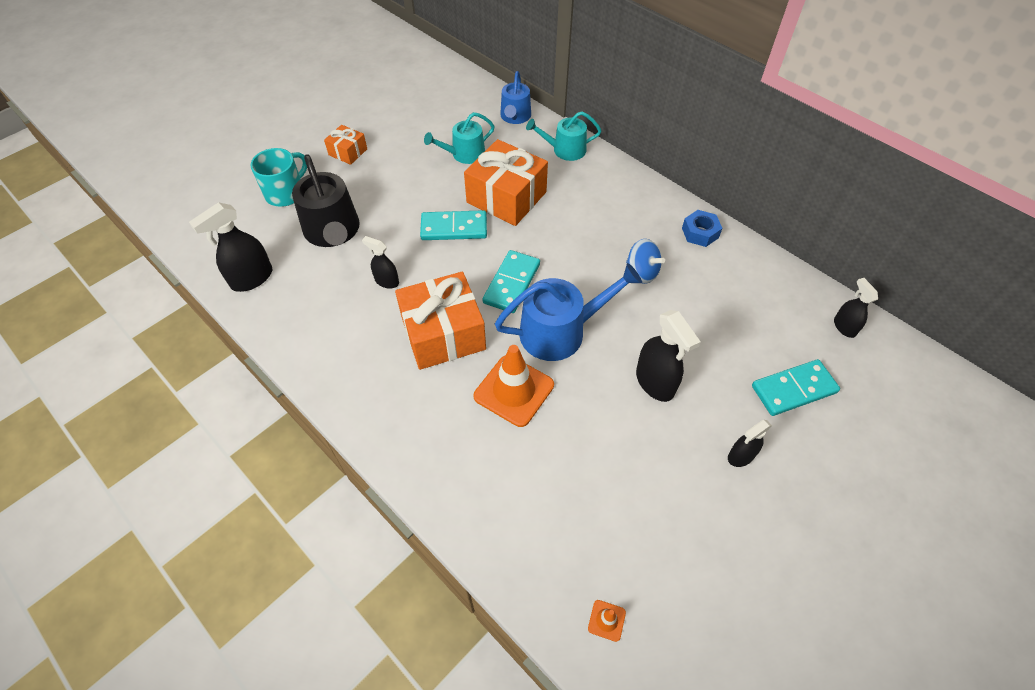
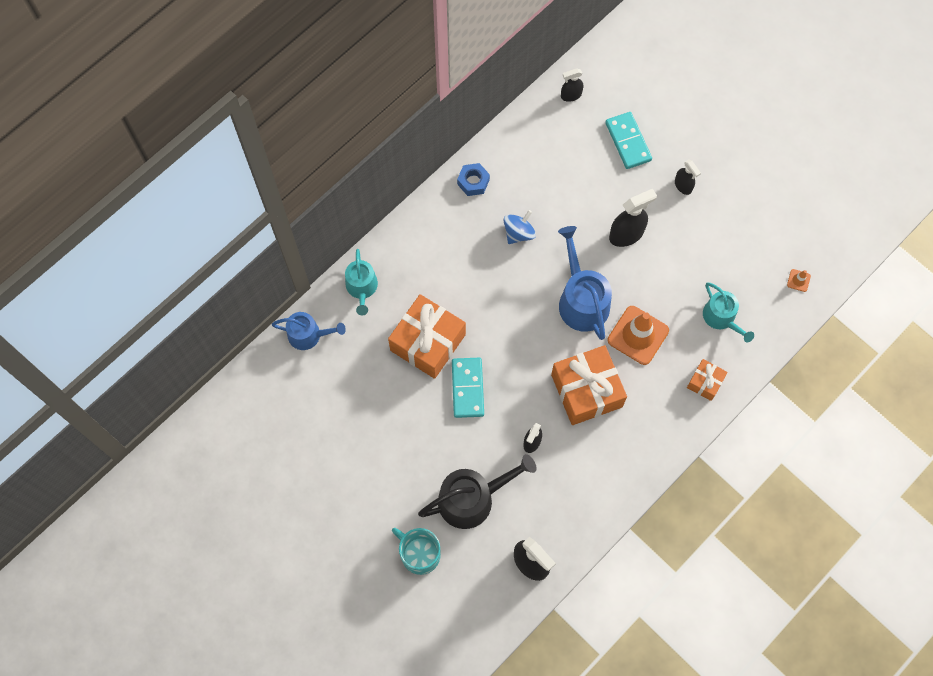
camera: 90 degrees left, 15 degrees up
(348, 152) = (359, 500): orange gift -> orange gift (705, 382)
(464, 154) = (366, 383): turquoise watering can -> turquoise watering can (721, 318)
(512, 283) = (532, 337): turquoise domino -> none

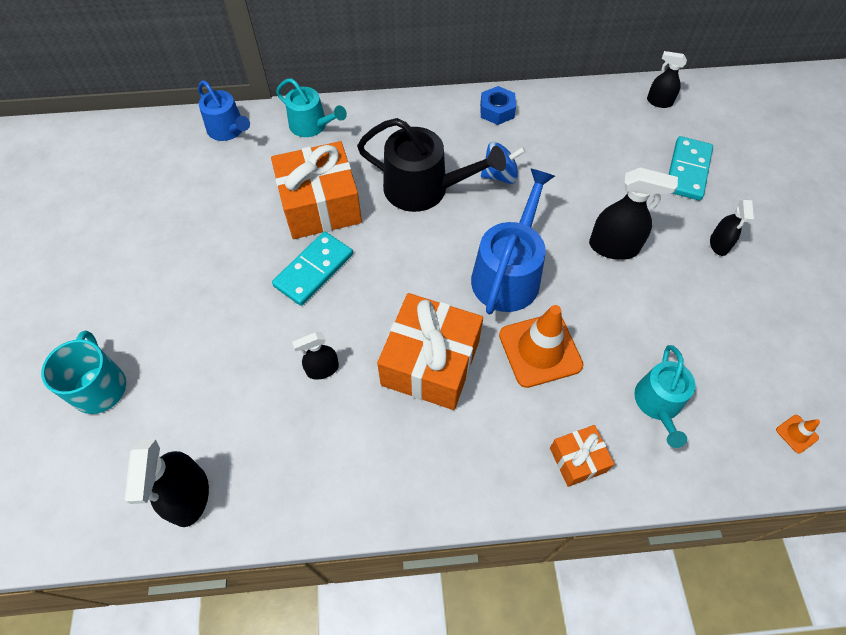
camera: 40 degrees right, 10 degrees down
(362, 288) = (312, 125): turquoise watering can -> turquoise watering can turned 90 degrees counterclockwise
(472, 498) = (206, 376): black watering can -> black watering can (424, 188)

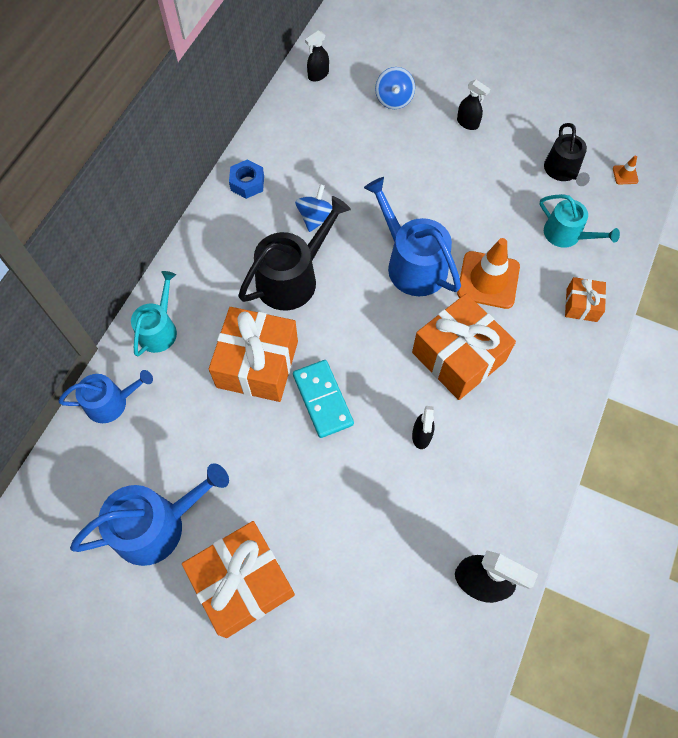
camera: 60 degrees left, 5 degrees up
(100, 387) = (339, 623): turquoise mug -> none
(109, 295) = (243, 583): none -> orange gift
(135, 211) = (157, 525): none -> blue watering can
(312, 125) = (159, 329): turquoise watering can -> turquoise watering can turned 45 degrees counterclockwise
(613, 247) = (431, 185): black spray bottle -> none
(687, 170) = (394, 100): turquoise domino -> blue spinning top
(740, 363) = (562, 171): none -> black watering can

